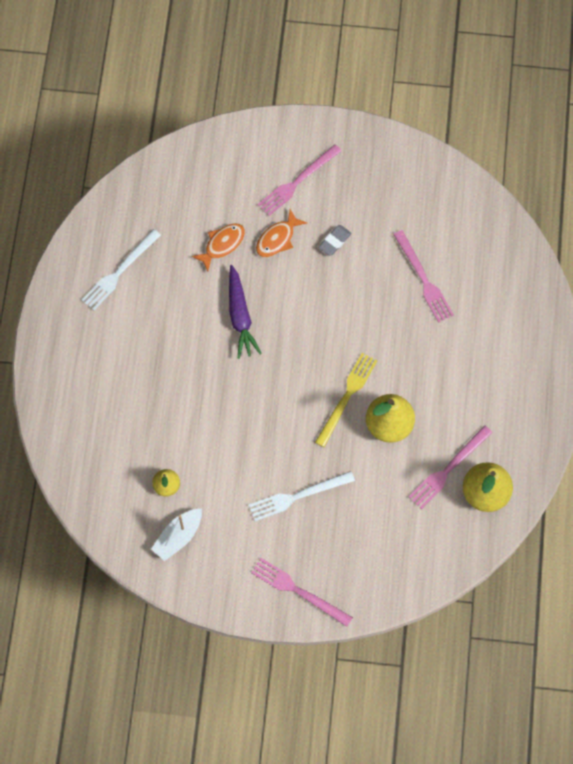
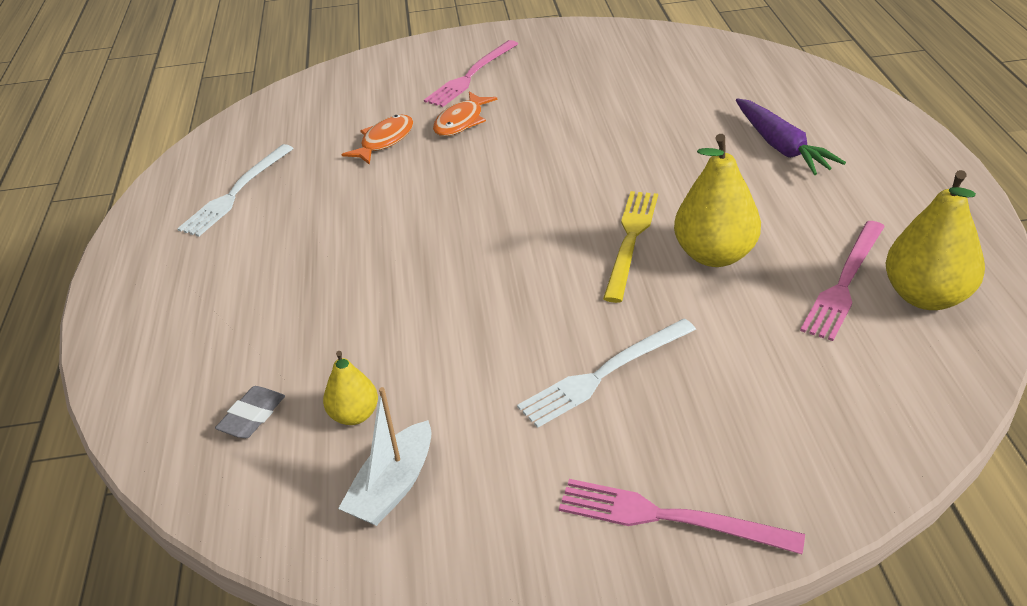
camera: 10 degrees left, 30 degrees down
(240, 316) = (430, 196): purple carrot -> purple carrot (781, 147)
(334, 241) = (541, 109): grey eraser -> grey eraser (252, 416)
(423, 279) = (680, 114): pink fork -> none

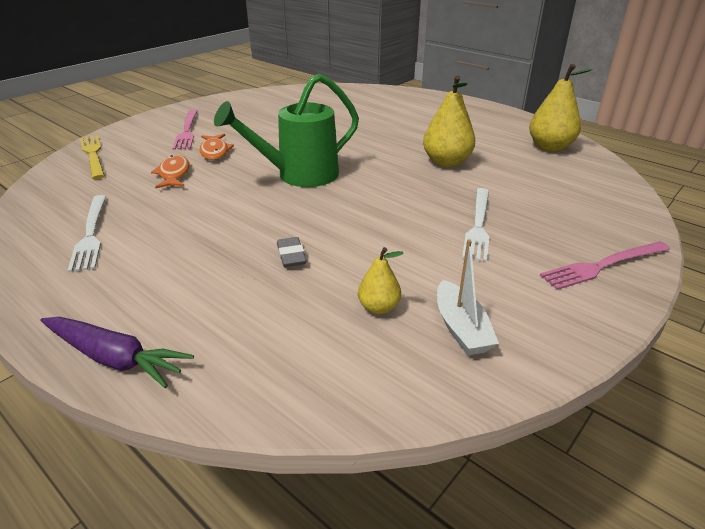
camera: 45 degrees left, 5 degrees down
(252, 416) = (310, 344): grey eraser -> grey eraser (291, 256)
(504, 198) = (299, 175): none -> green watering can
(630, 240) = (398, 170): yellow fork -> yellow fork (93, 155)
(781, 147) = (407, 116): purple carrot -> purple carrot (115, 358)
(844, 283) = (514, 153): pink fork -> none

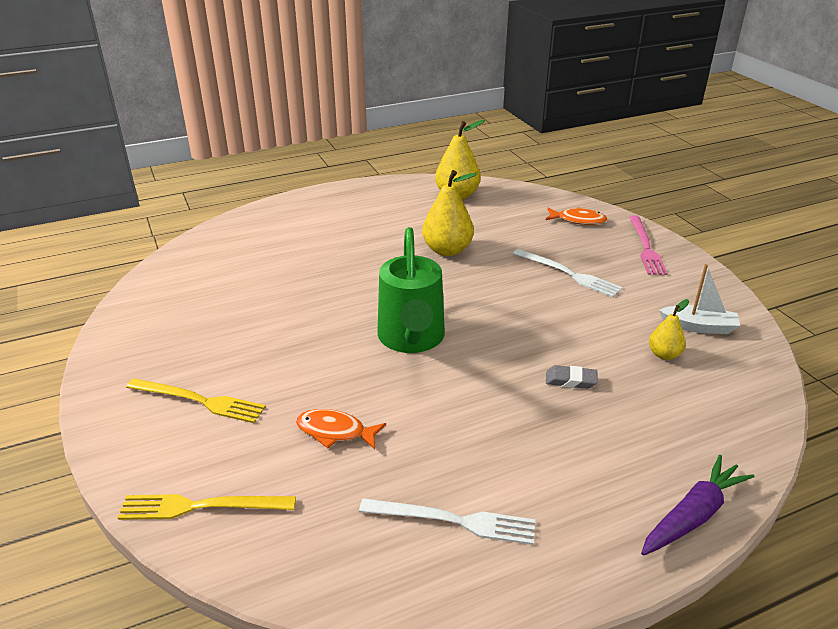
camera: 65 degrees left, 0 degrees up
(187, 131) = (199, 400): pink fork -> yellow fork
(215, 151) = (294, 387): orange fish -> orange fish (578, 220)

